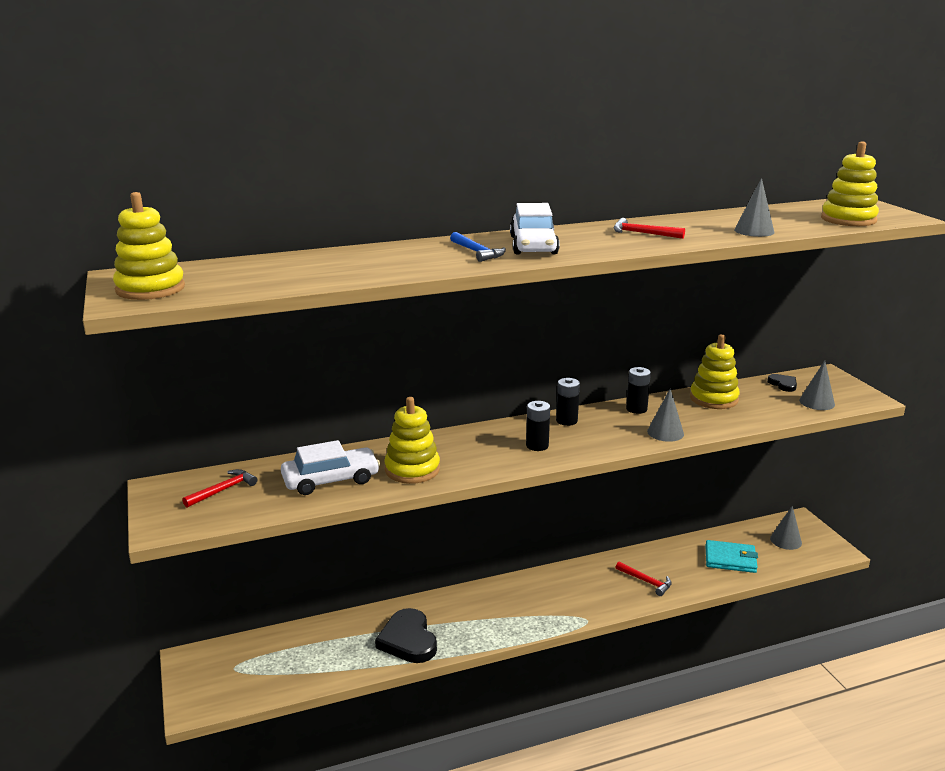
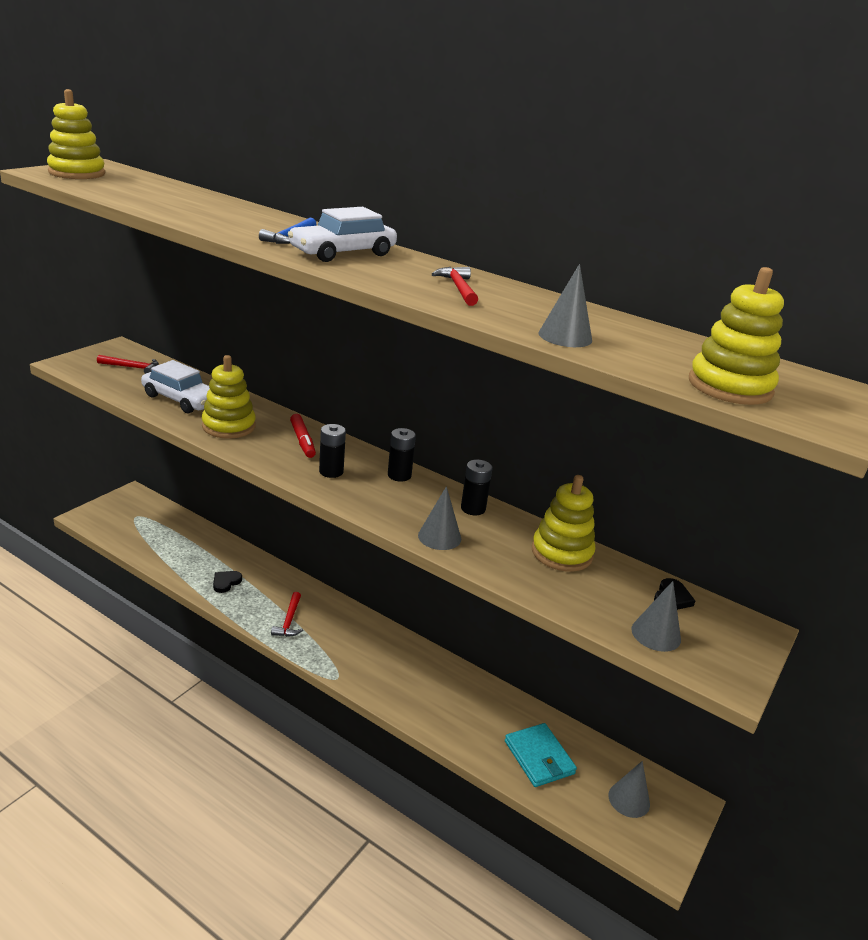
camera: 50 degrees right, 5 degrees up
(408, 640) = (226, 582): black heart -> black heart, size x0.50
(473, 443) = (302, 441): none -> red marker
(646, 581) = (434, 700): red hammer -> red hammer (289, 621)

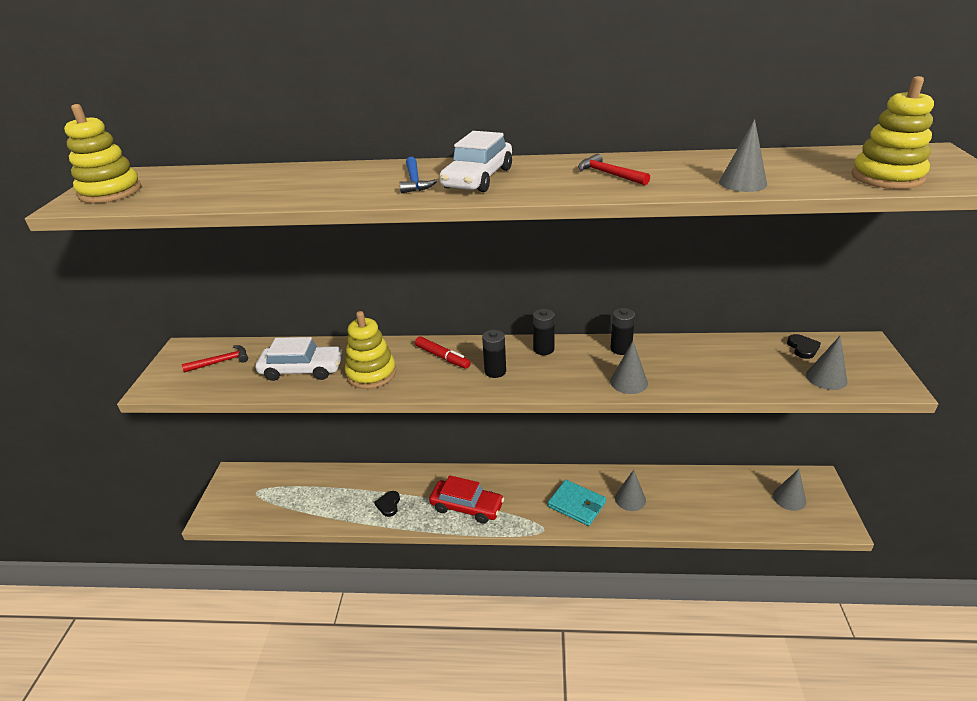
camera: 25 degrees left, 5 degrees up
(289, 621) = (467, 507): red hammer -> red car
(450, 701) = (630, 499): none -> grey cone
(539, 757) = (718, 504): turquoise wallet -> turquoise wallet (577, 504)
(561, 553) = (710, 352): yellow stacking toy -> none

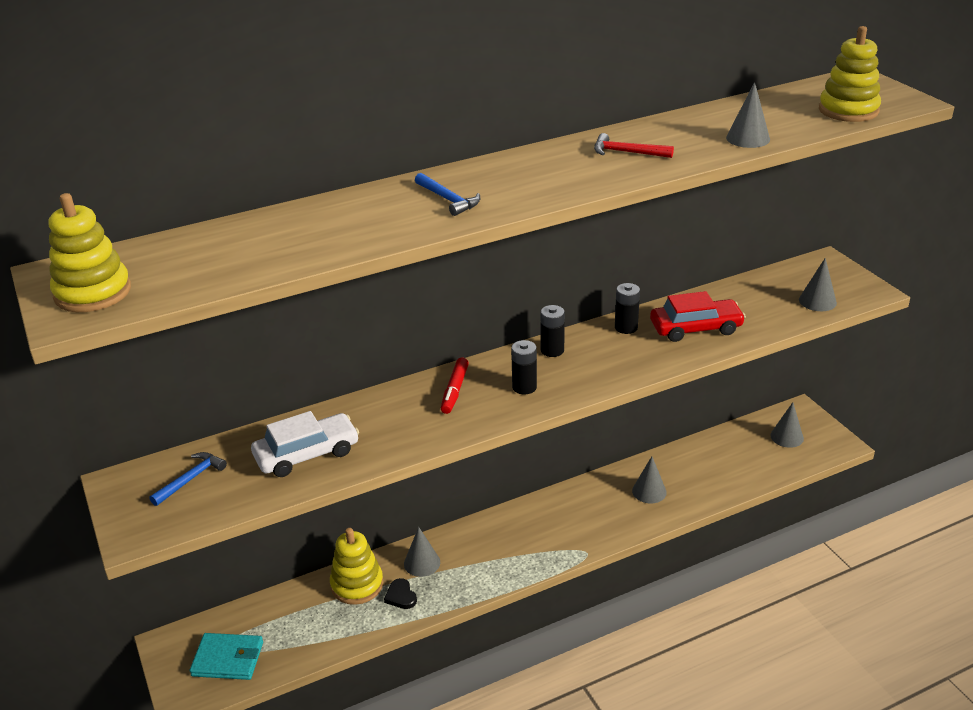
camera: 30 degrees left, 0 degrees up
(221, 362) = (191, 479): red hammer -> blue hammer
(371, 373) = (393, 432): yellow stacking toy -> yellow stacking toy (357, 585)
(442, 357) = (454, 390): red marker -> red marker turned 90 degrees clockwise
(467, 507) = (490, 563): red car -> red car (696, 328)
(478, 178) = (508, 182): white car -> none
(577, 504) = (602, 516): turquoise wallet -> turquoise wallet (228, 659)
(629, 382) = (660, 357): grey cone -> grey cone (422, 563)
(803, 348) = (780, 279): black heart -> none

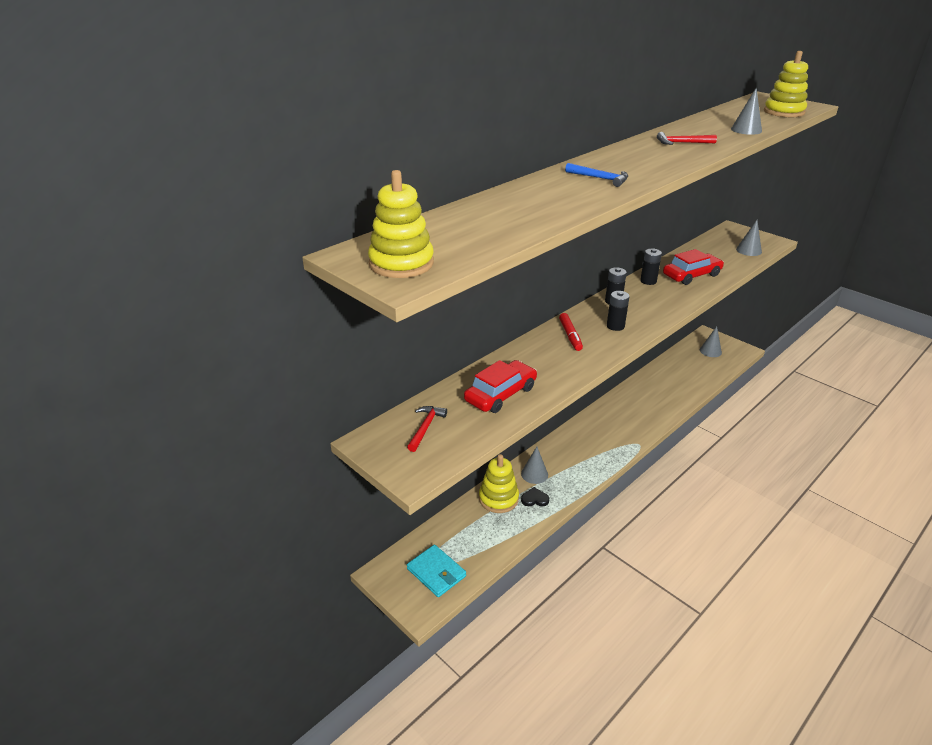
camera: 20 degrees left, 0 degrees up
(191, 479) = (425, 427): blue hammer -> red hammer
(228, 659) = (436, 572): turquoise wallet -> turquoise wallet turned 60 degrees clockwise
(307, 454) = (500, 394): white car -> red car
(401, 596) = (534, 499): black heart -> black heart turned 135 degrees clockwise
(649, 491) = (651, 398): grey cone -> none

